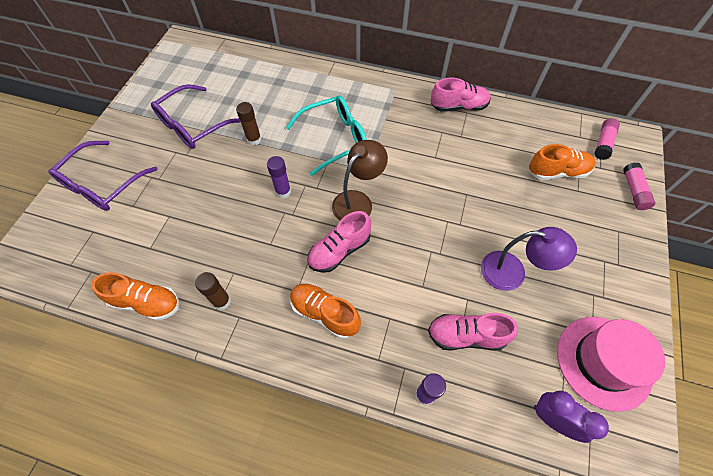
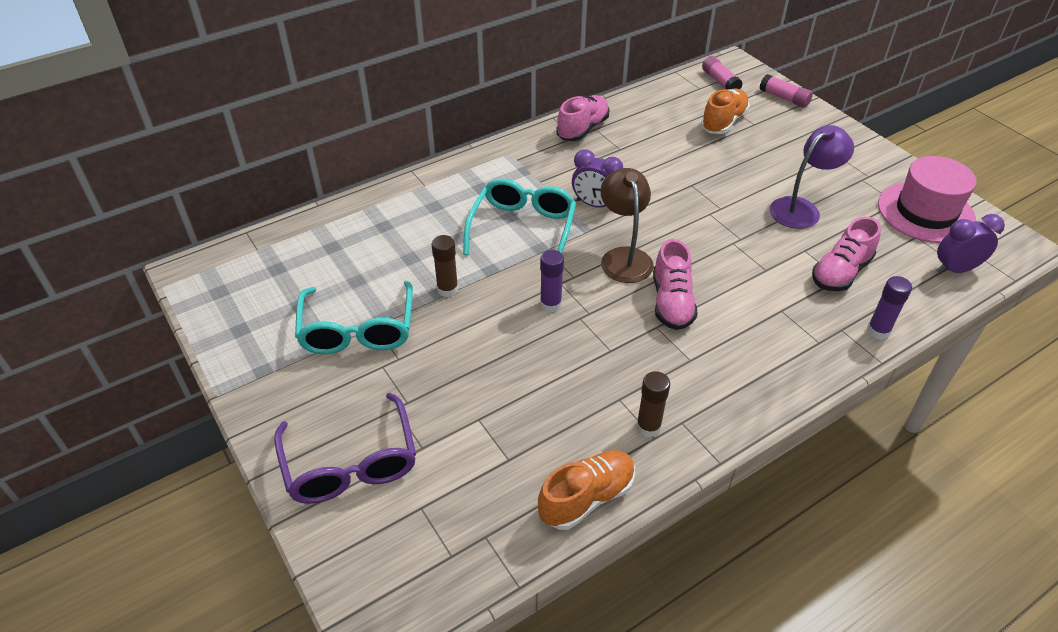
camera: 50 degrees left, 15 degrees down
(193, 125) = (358, 330): purple glasses -> turquoise glasses
(324, 313) = (736, 352): orange shoe -> none
(392, 157) = (595, 205): none -> purple clock

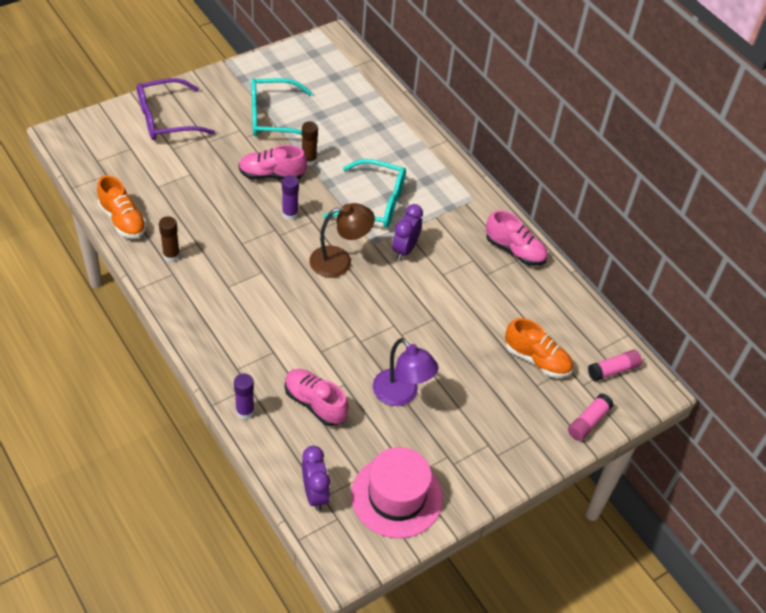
camera: 85 degrees right, 5 degrees up
(671, 302) = (287, 284): pink shoe -> pink shoe (271, 175)

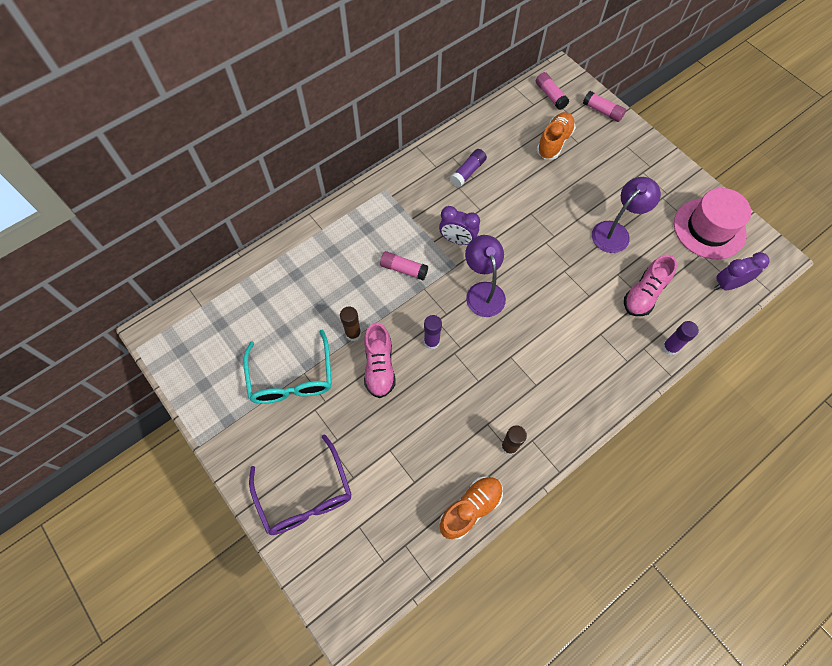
camera: 90 degrees left, 15 degrees up
(339, 261) = (483, 291): brown lamp -> purple lamp
(374, 203) = (404, 269): turquoise glasses -> pink glue stick
(494, 271) = (468, 172): none -> purple glue stick
(515, 250) = (442, 158): pink shoe -> none

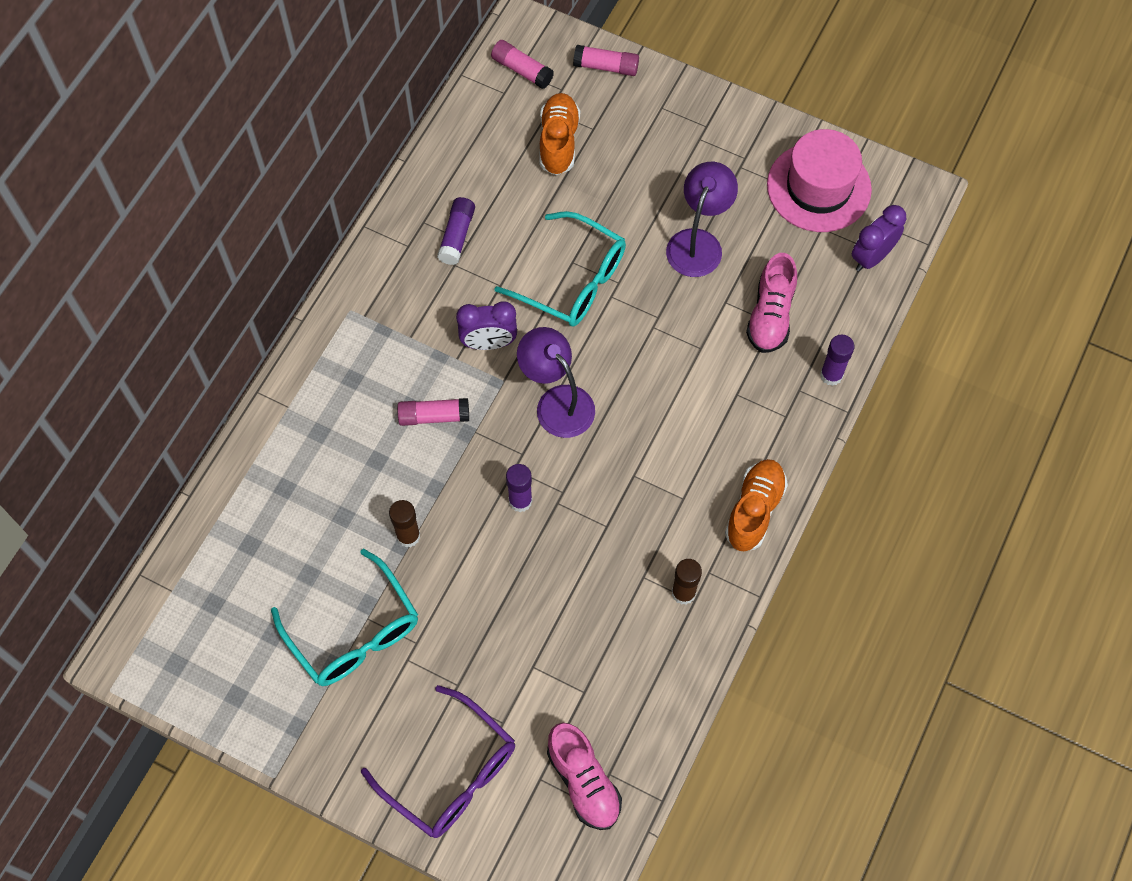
camera: 25 degrees left, 0 degrees up
(379, 366) = (466, 565): pink shoe -> pink shoe (583, 782)
(470, 508) = (670, 692): orange shoe -> orange shoe (754, 510)
(526, 224) = (572, 280): none -> turquoise glasses

